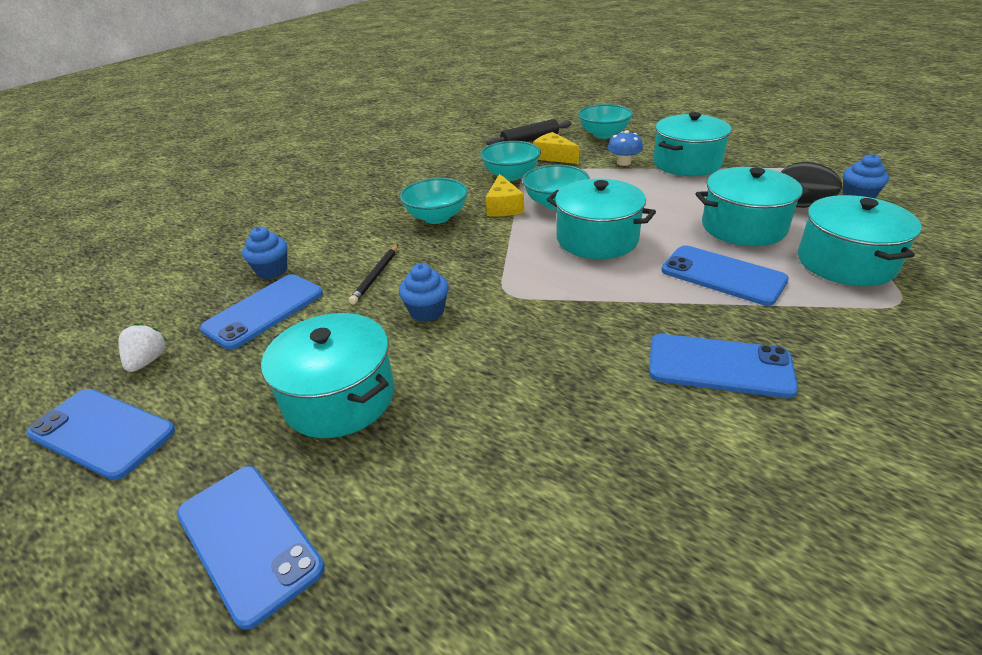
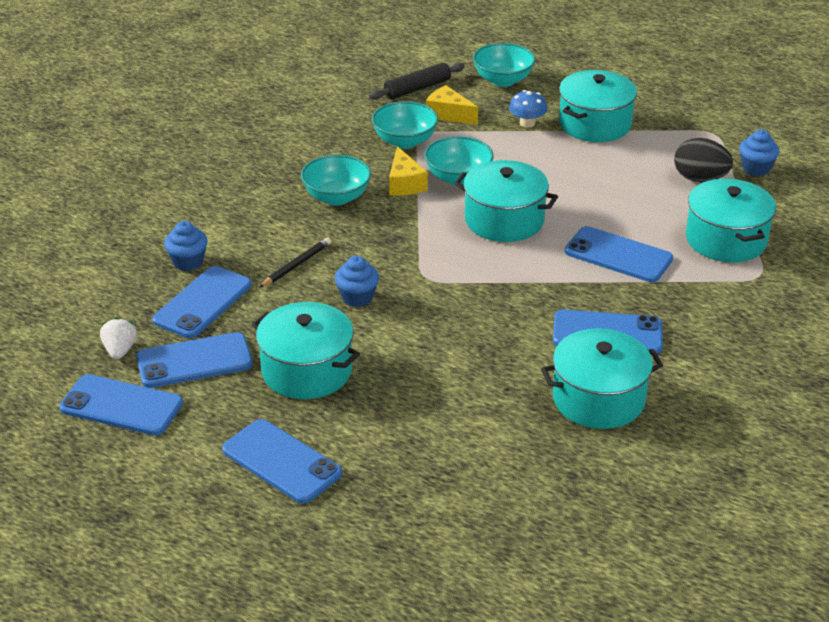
camera: 10 degrees left, 0 degrees up
(218, 378) = (194, 361): none -> blue phone
(376, 276) = (296, 265): black pencil -> black pencil turned 150 degrees counterclockwise
(743, 227) = (643, 204): turquoise pot -> turquoise pot (598, 399)

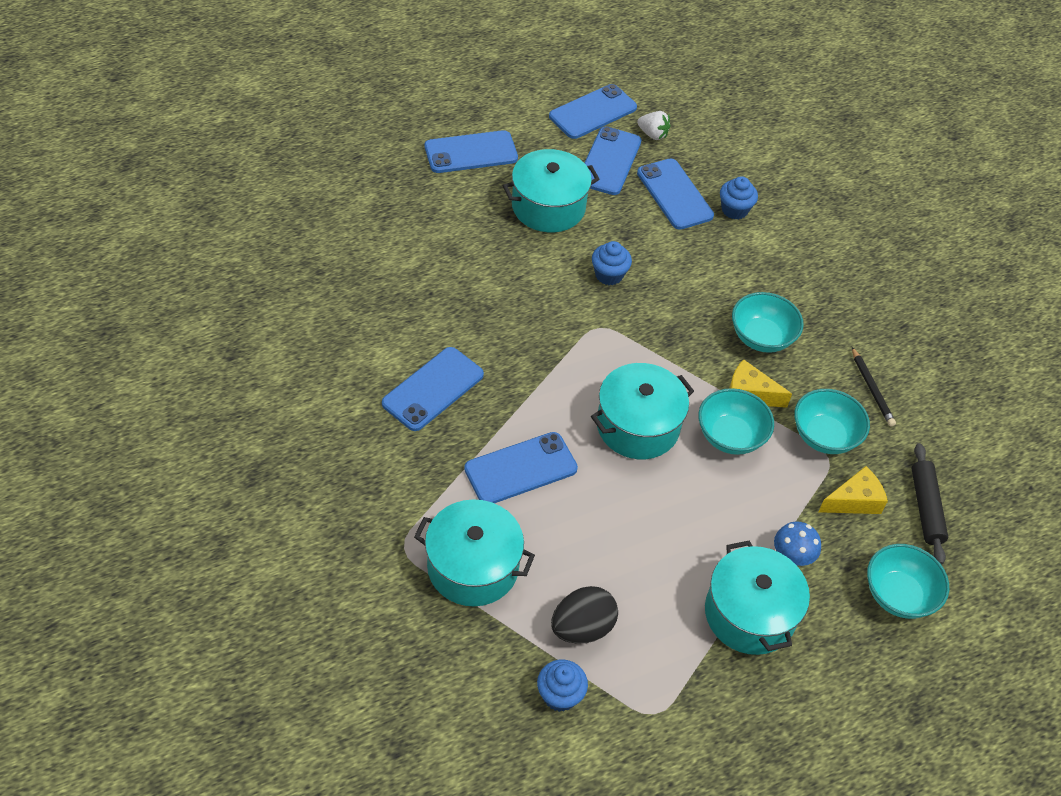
camera: 120 degrees right, 15 degrees up
(296, 265) = (681, 264): black pencil -> black pencil (872, 389)
(598, 399) = (371, 333): turquoise pot -> none

